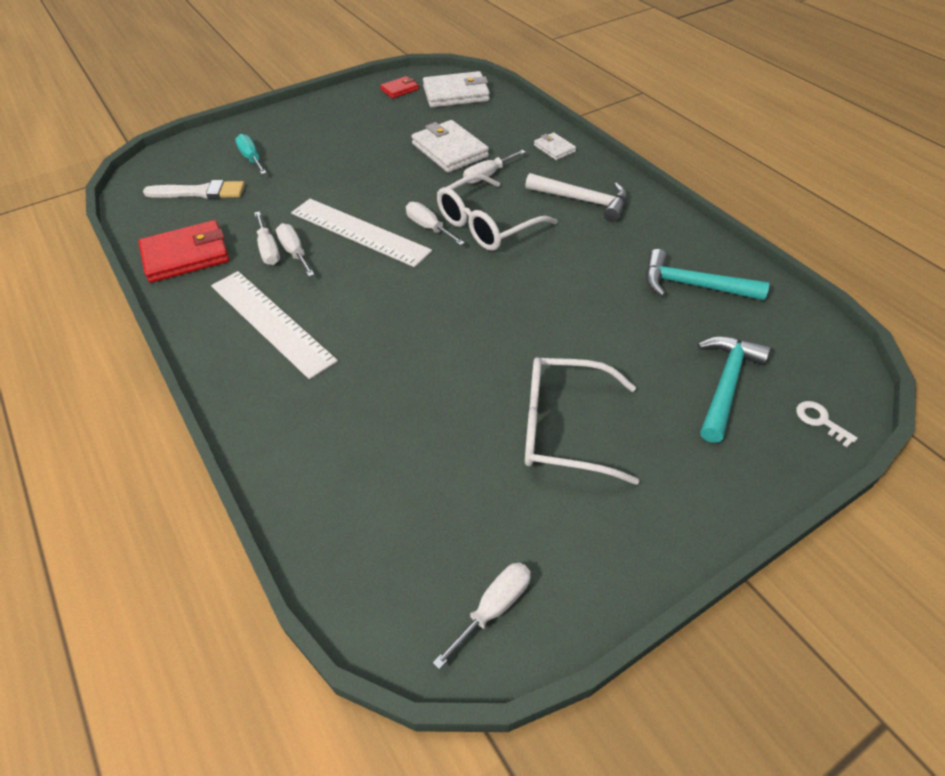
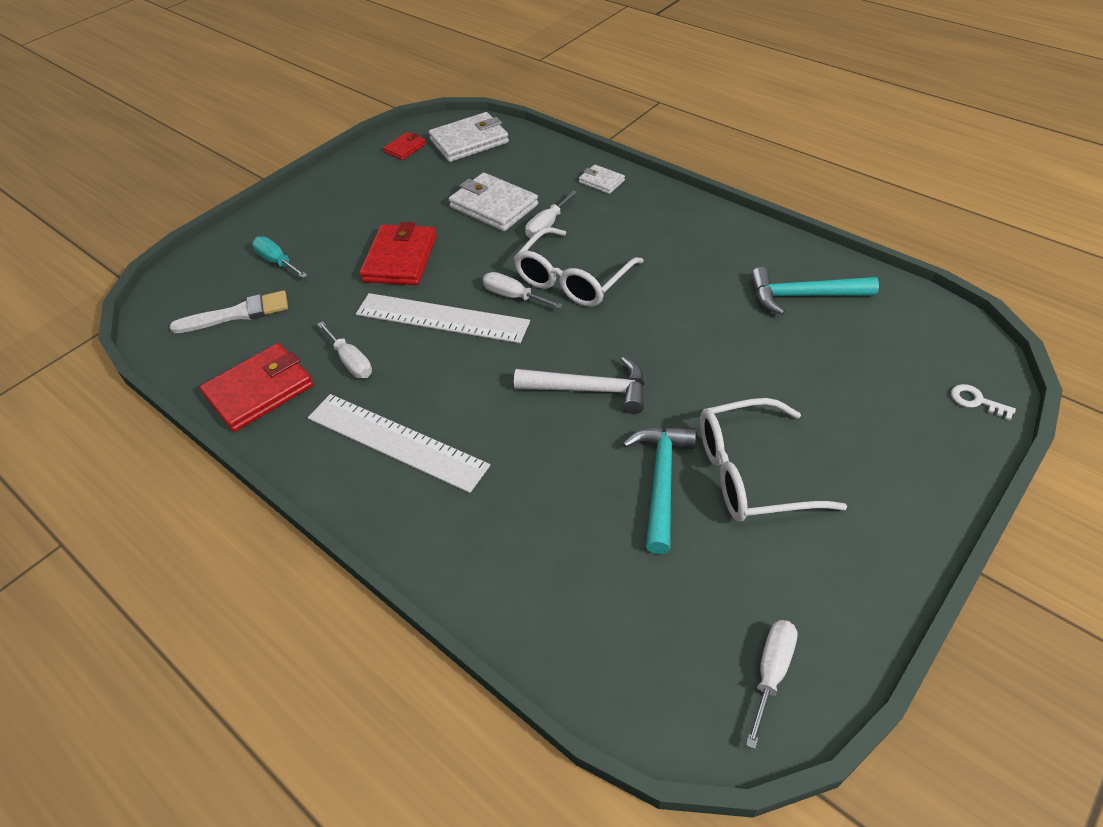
camera: 15 degrees left, 0 degrees up
(294, 252) = (382, 357): white screwdriver -> none
(350, 177) = (400, 259): none -> red wallet
(582, 201) = (656, 232): white hammer -> white hammer (589, 390)
(726, 385) = (878, 388): turquoise hammer -> turquoise hammer (661, 481)

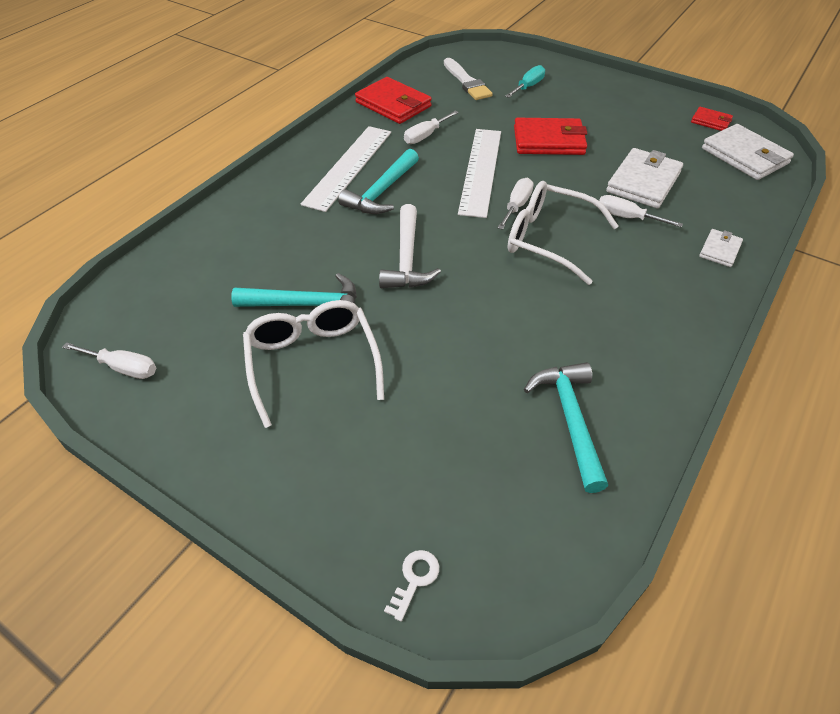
camera: 80 degrees right, 0 degrees up
(460, 408) = (382, 192): none -> turquoise hammer

